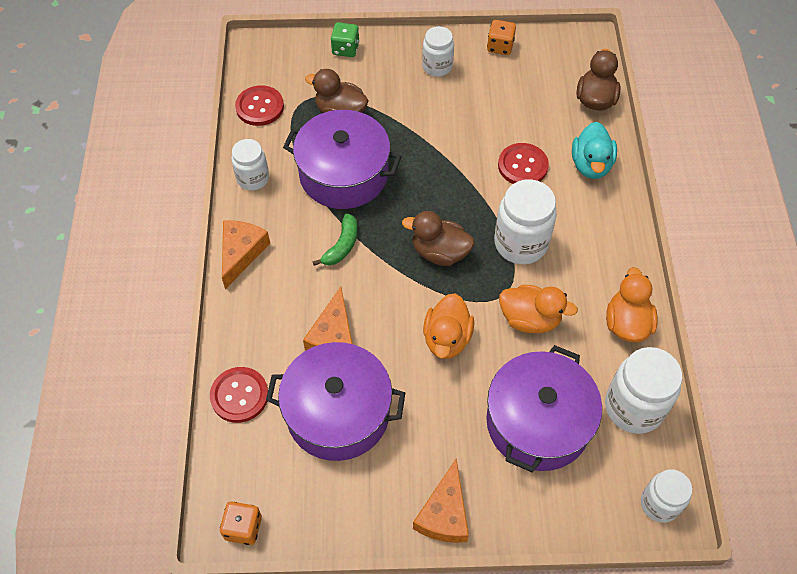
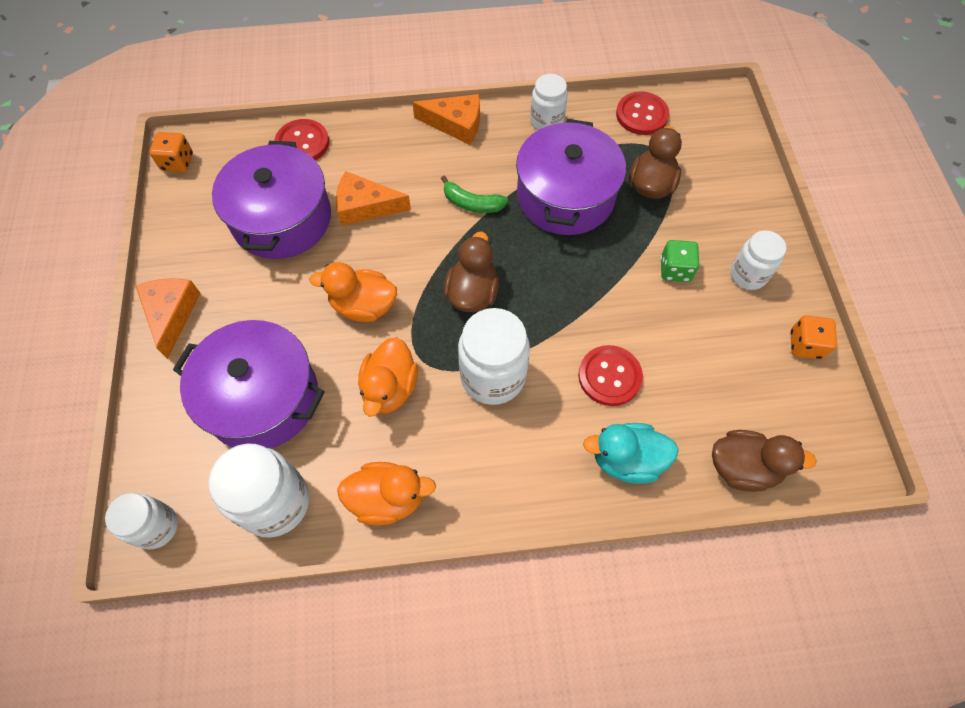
camera: 85 degrees right, 5 degrees up
(345, 49) = (748, 180): green dice -> green dice (675, 270)
(444, 513) = (171, 314): orange cheese -> orange cheese turned 75 degrees clockwise

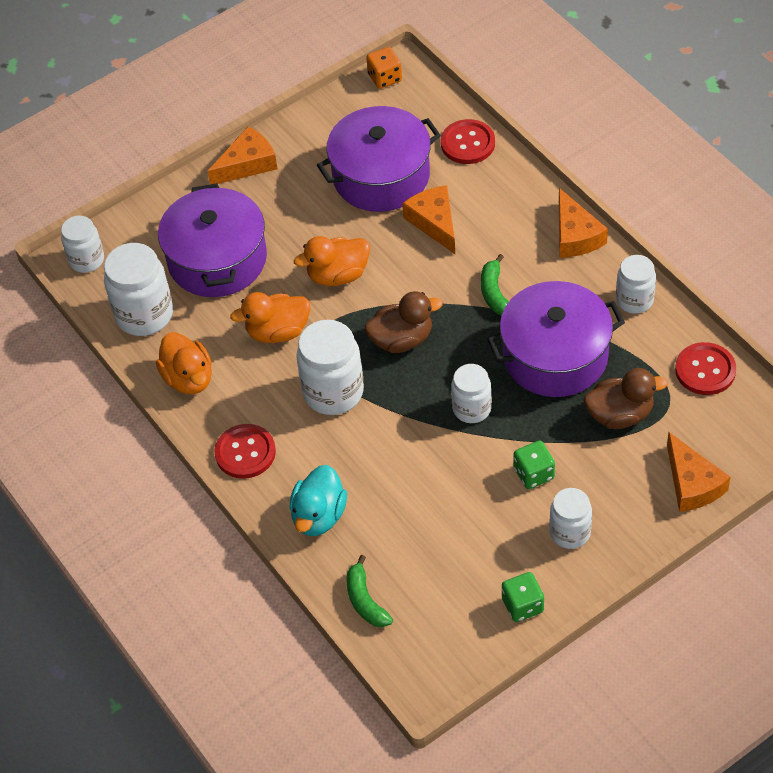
camera: 65 degrees right, 10 degrees down
(363, 306) = (338, 275): orange duck -> orange duck turned 90 degrees counterclockwise
(581, 279) = (472, 409): none -> white jar
(609, 376) = (388, 471): red button -> red button (245, 452)
(626, 460) = (319, 516): turquoise duck -> turquoise duck turned 135 degrees counterclockwise
(742, 175) = (692, 483): none -> orange cheese
(743, 467) = (365, 601): brown duck -> green banana
(805, 345) = (522, 605): orange dice -> green dice

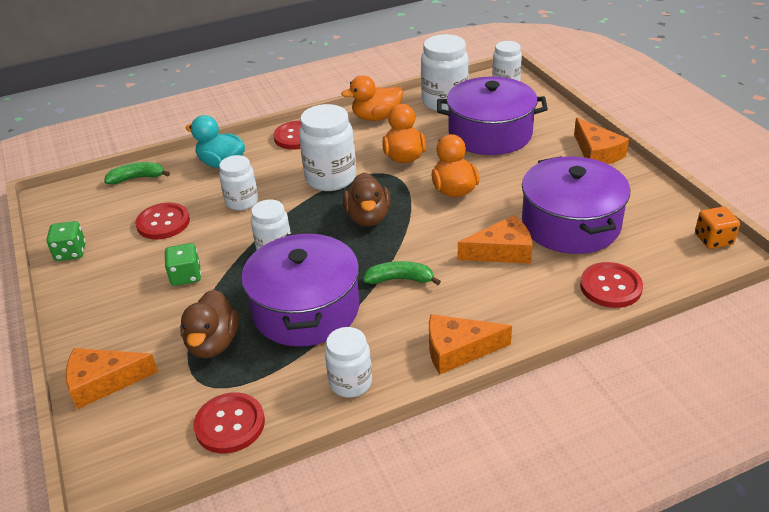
camera: 100 degrees right, 15 degrees down
(449, 532) = (163, 223): none -> red button
(570, 532) = (114, 289): white jar -> white jar (242, 202)

